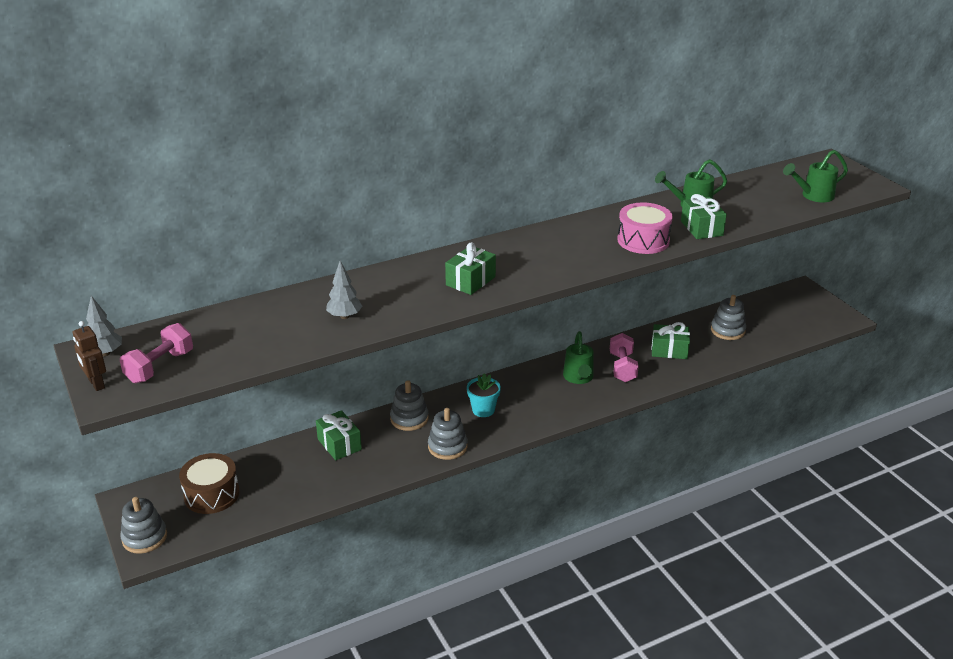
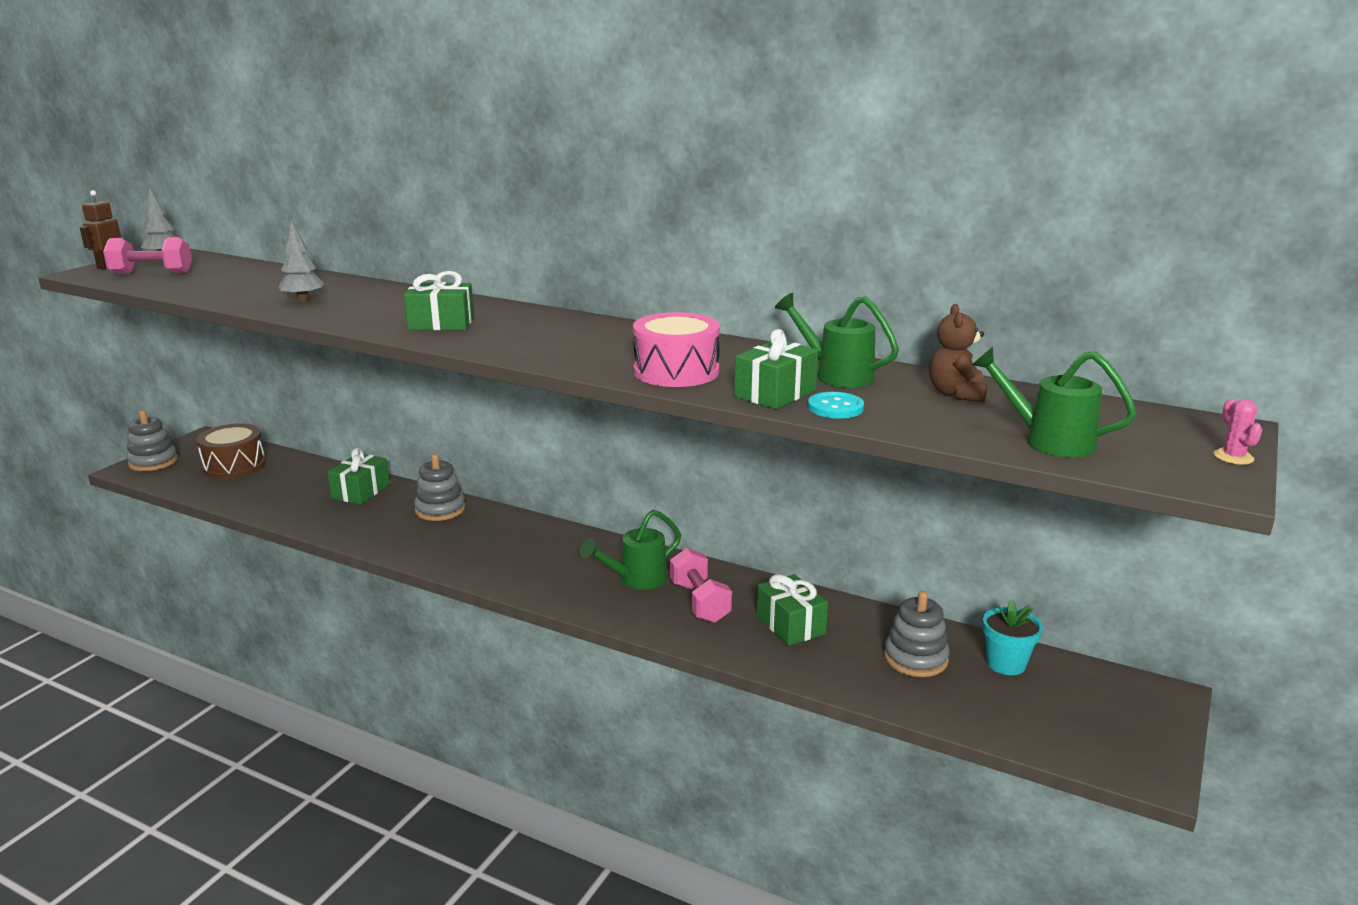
camera: 55 degrees right, 10 degrees down
(447, 447) = (406, 545): grey stacking toy -> none
(483, 410) = (499, 543): turquoise flower pot -> turquoise flower pot (1006, 664)
(622, 367) = (699, 602): pink dumbbell -> pink dumbbell turned 75 degrees counterclockwise
(734, 222) = (835, 407): none -> turquoise button
(742, 190) = (956, 393): none -> brown teddy bear
(858, 172) = (1233, 457): none -> pink cactus

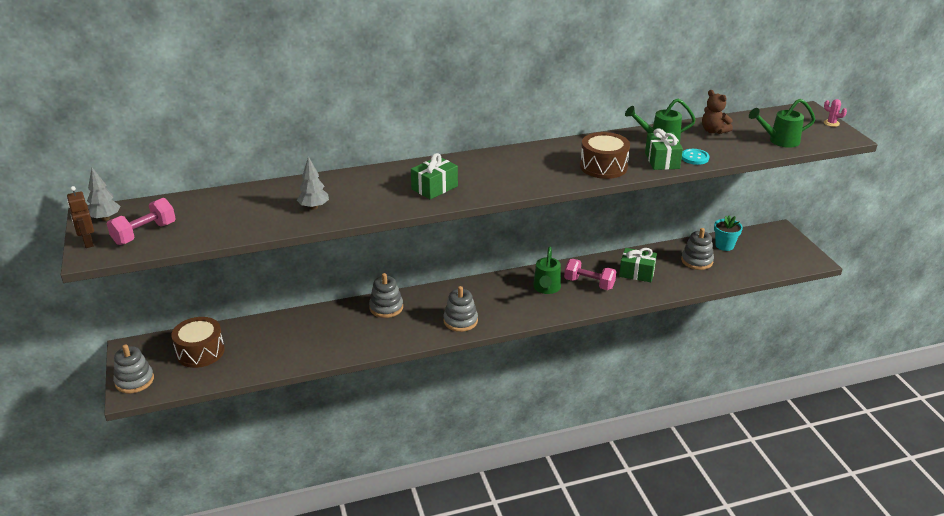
camera: 45 degrees left, 10 degrees up
(361, 491) = (320, 322): green gift -> none
(477, 559) = (460, 321): none -> grey stacking toy
(676, 371) = (603, 167): pink drum -> brown drum

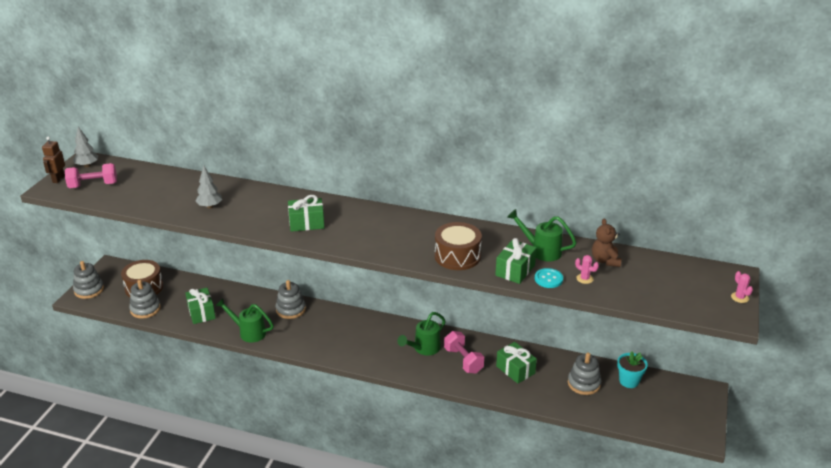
camera: 35 degrees right, 0 degrees up
(297, 348) = (201, 312): none -> green gift
(460, 321) = (329, 345): grey stacking toy -> grey stacking toy (145, 309)
(718, 148) = (584, 279): none -> pink cactus
(779, 141) = (655, 294): green watering can -> green watering can (248, 332)

